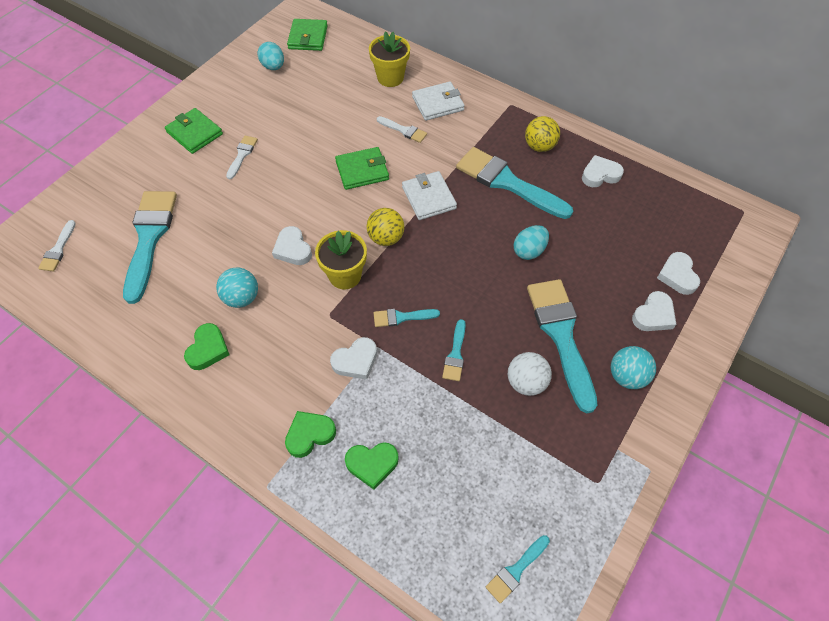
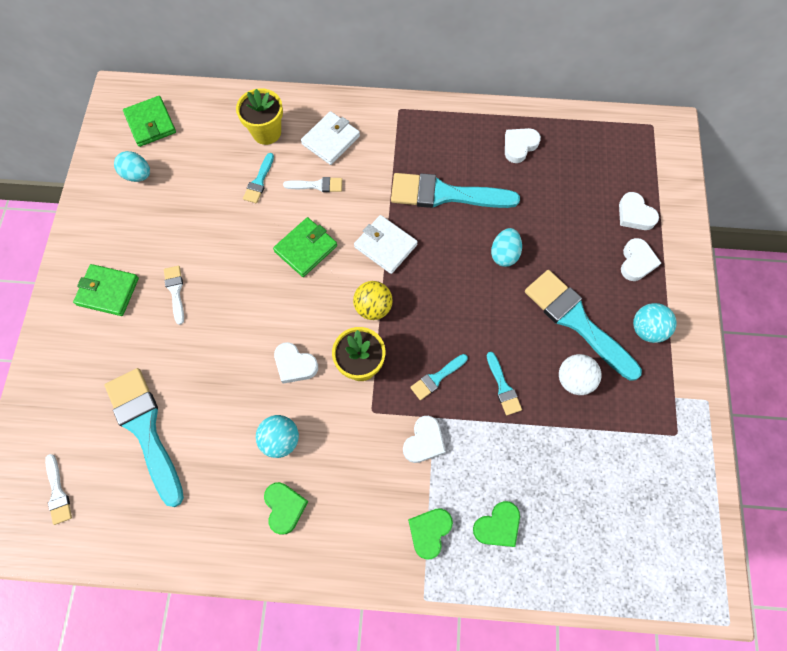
camera: 30 degrees left, 10 degrees up
(516, 570) = (659, 544): turquoise brush -> turquoise brush (259, 181)
(539, 146) = (451, 142): yellow ball -> none

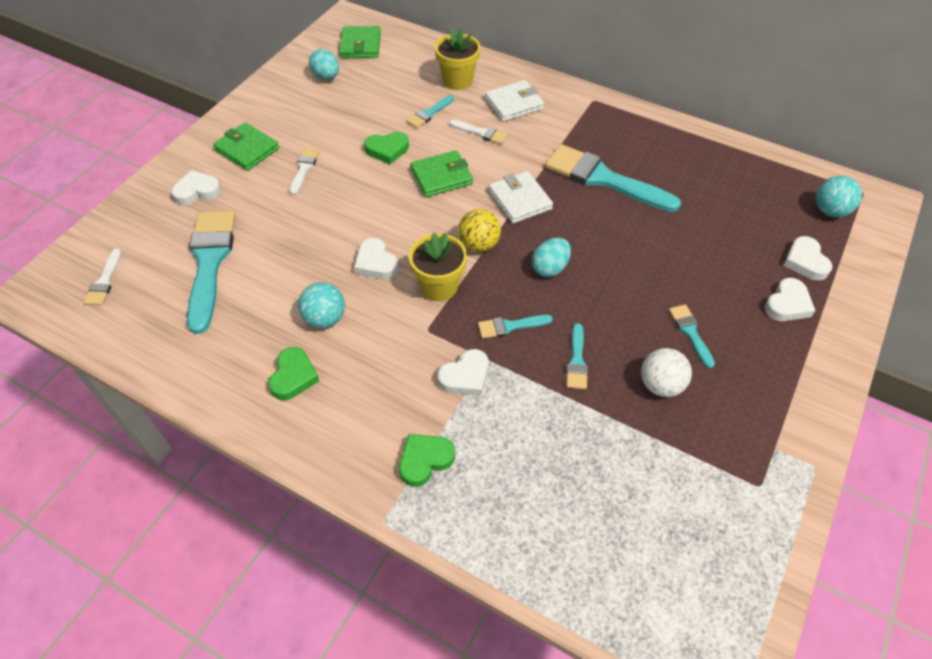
camera: 25 degrees right, 15 degrees down
(497, 526) = (502, 487): green heart -> green heart (387, 150)
(504, 254) = (639, 247): turquoise egg -> turquoise egg (550, 268)
(519, 146) = (702, 165): white heart -> white heart (197, 191)
(576, 321) = (690, 332): turquoise brush -> turquoise brush, size x0.47
(647, 329) = (770, 370): turquoise ball -> turquoise ball (830, 211)

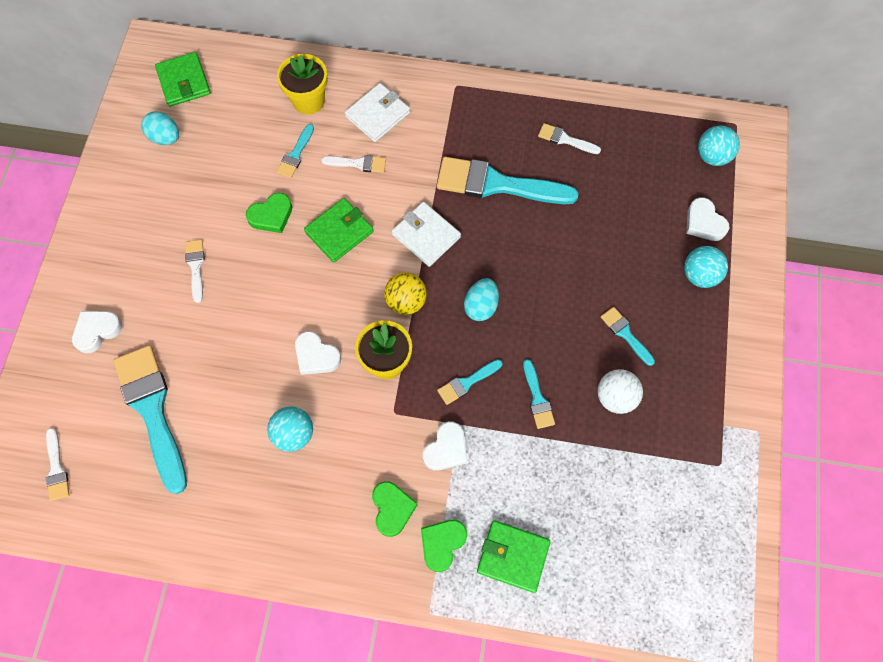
camera: 20 degrees left, 15 degrees up
(247, 149) = (124, 261): green wallet -> green wallet (513, 556)
(293, 376) = (292, 505): green heart -> green heart (392, 509)
(682, 162) = (565, 139): none -> white brush
(787, 304) = (699, 275): white heart -> turquoise ball

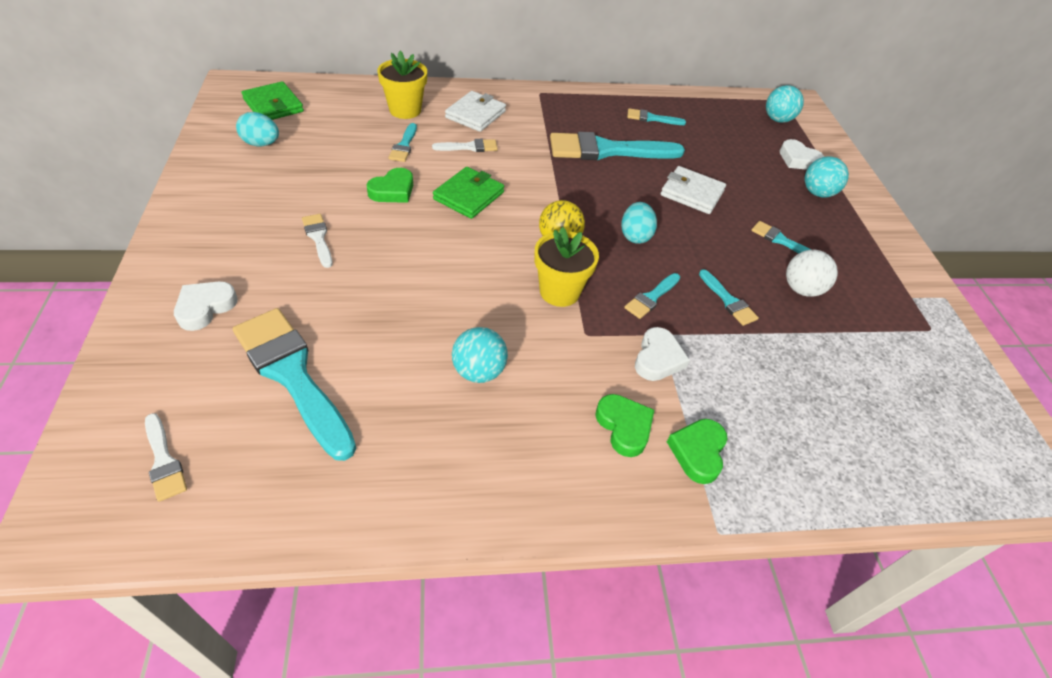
camera: 20 degrees left, 20 degrees down
(316, 356) = (480, 296): white heart -> none
(426, 236) = (557, 190): white wallet -> white wallet (691, 193)
(513, 556) = (782, 449): green wallet -> none
(565, 139) = (651, 118): white brush -> turquoise brush

